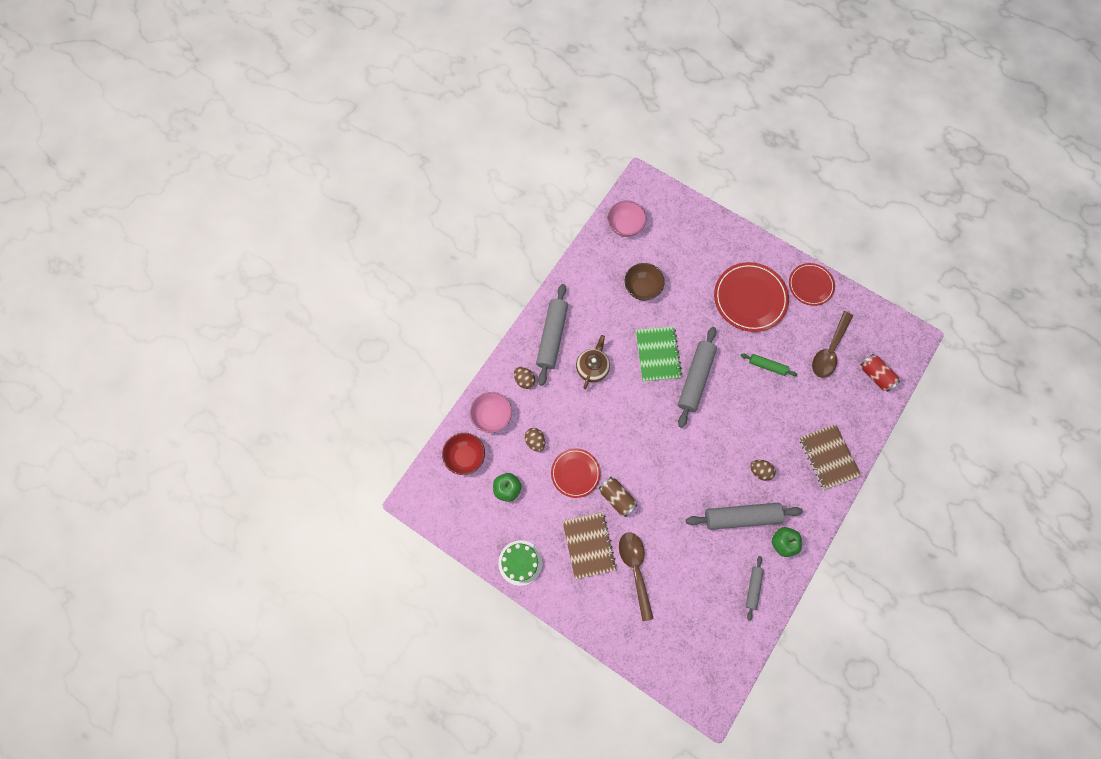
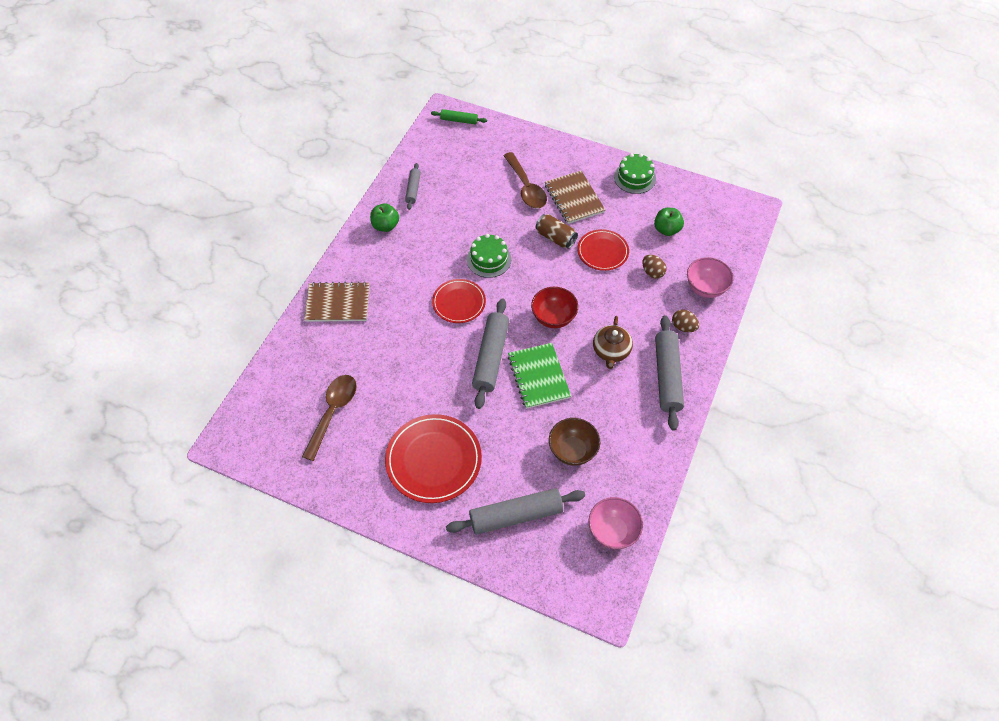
camera: 170 degrees right, 15 degrees down
(465, 457) = (718, 249): red bowl -> red bowl (553, 317)
(685, 483) = (489, 259): none -> green cake
(741, 517) = (428, 240): grey rolling pin -> grey rolling pin (516, 515)
(760, 471) = (411, 280): brown egg -> none
(767, 366) = (408, 383): green rolling pin -> green rolling pin (459, 120)
(810, 285) = (355, 490): red plate -> red plate (459, 302)
(828, 457) = (338, 303): brown notebook -> brown notebook turned 60 degrees counterclockwise
(875, 375) = (278, 393): red can -> none

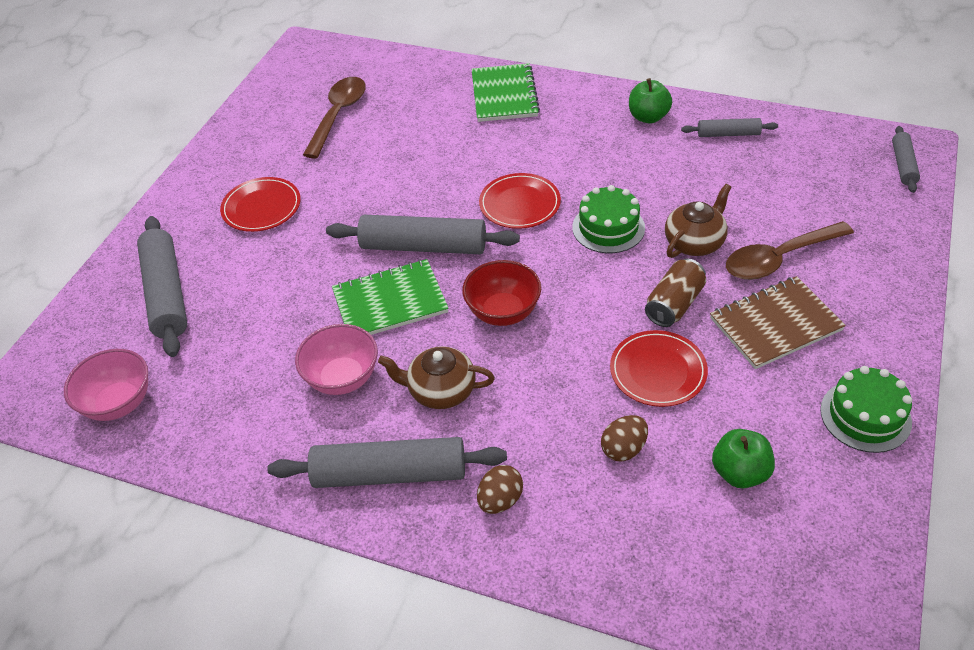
camera: 90 degrees right, 10 degrees down
(333, 412) = (338, 115): brown spoon -> brown spoon turned 90 degrees counterclockwise
(338, 303) = (504, 95): brown notebook -> green notebook
(433, 460) = (261, 207): red plate -> red plate, size x0.62
(459, 120) = (903, 165): green rolling pin -> grey rolling pin
(507, 221) = (695, 242): none -> brown teapot
(572, 450) = (258, 349): brown bowl -> none
(705, 288) = (601, 541): pink bowl -> pink bowl (342, 378)

